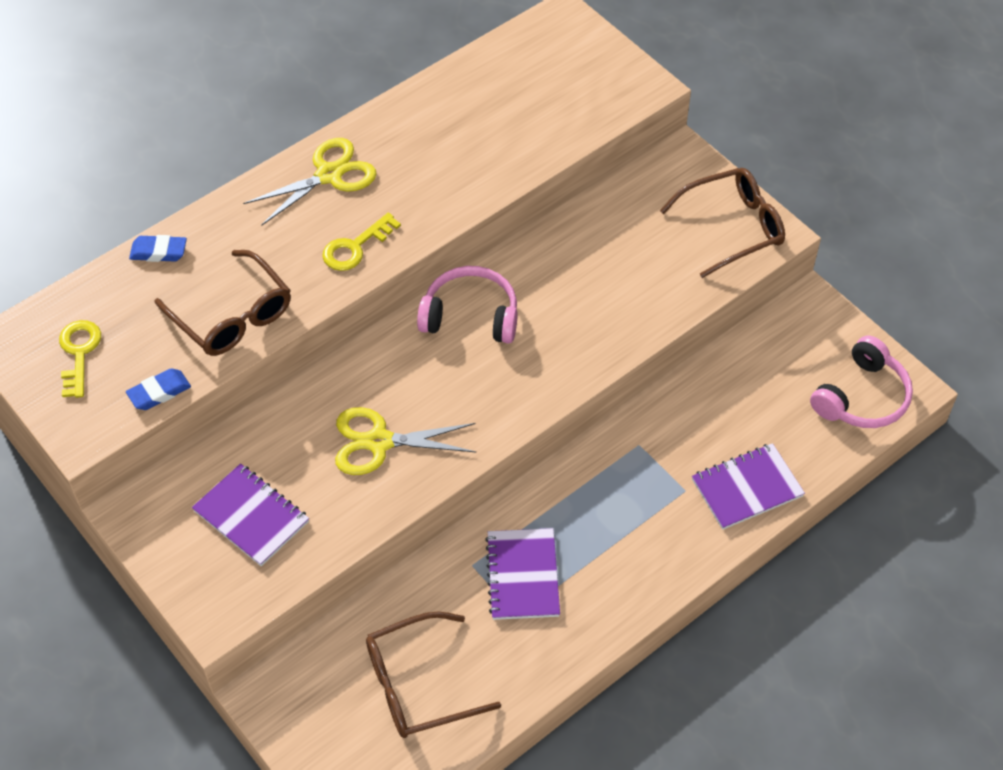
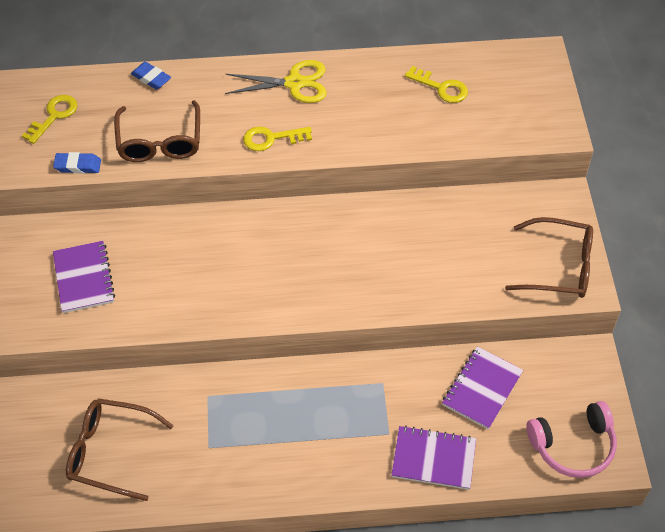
camera: 35 degrees right, 0 degrees up
(379, 442) = (199, 277): yellow scissors -> none
(470, 316) = (325, 228): pink headphones -> none
(489, 101) = (441, 87): none -> yellow key
(523, 575) = (233, 423): purple notebook -> purple notebook (482, 389)

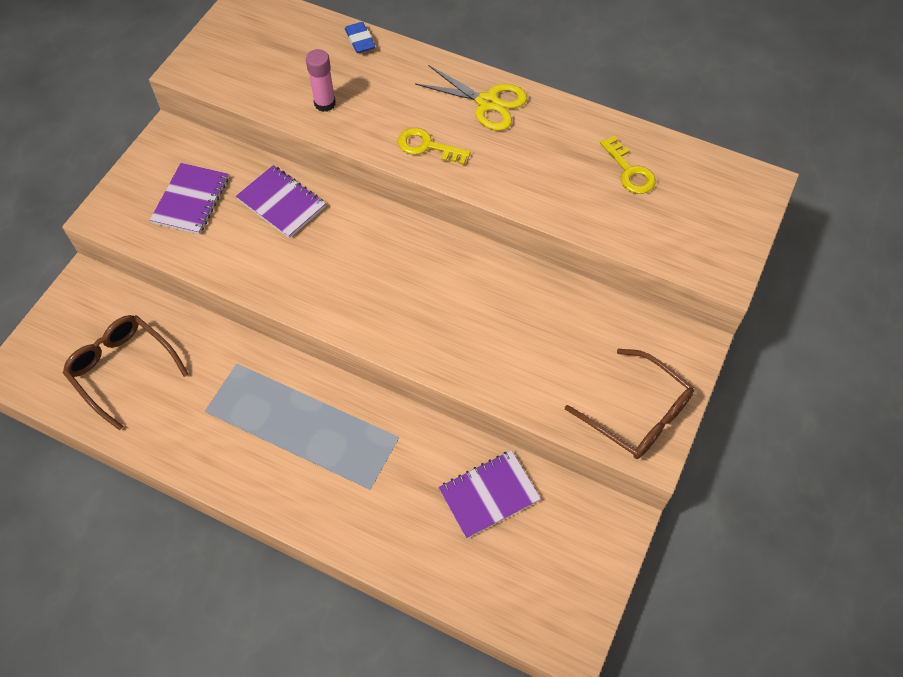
camera: 30 degrees right, 5 degrees up
(54, 116) = (252, 38): yellow key -> none
(78, 166) = (239, 93): blue eraser -> none
(160, 142) = (325, 103): brown glasses -> pink glue stick
(433, 459) = (394, 537): purple notebook -> purple notebook (281, 203)
(573, 445) = (539, 603): pink headphones -> none

